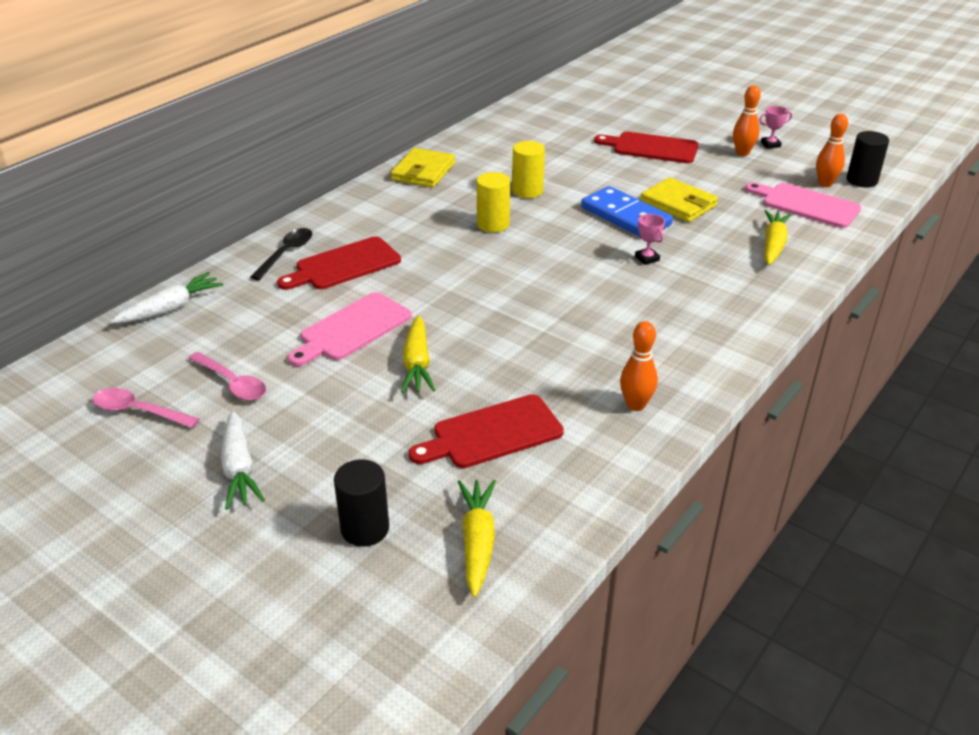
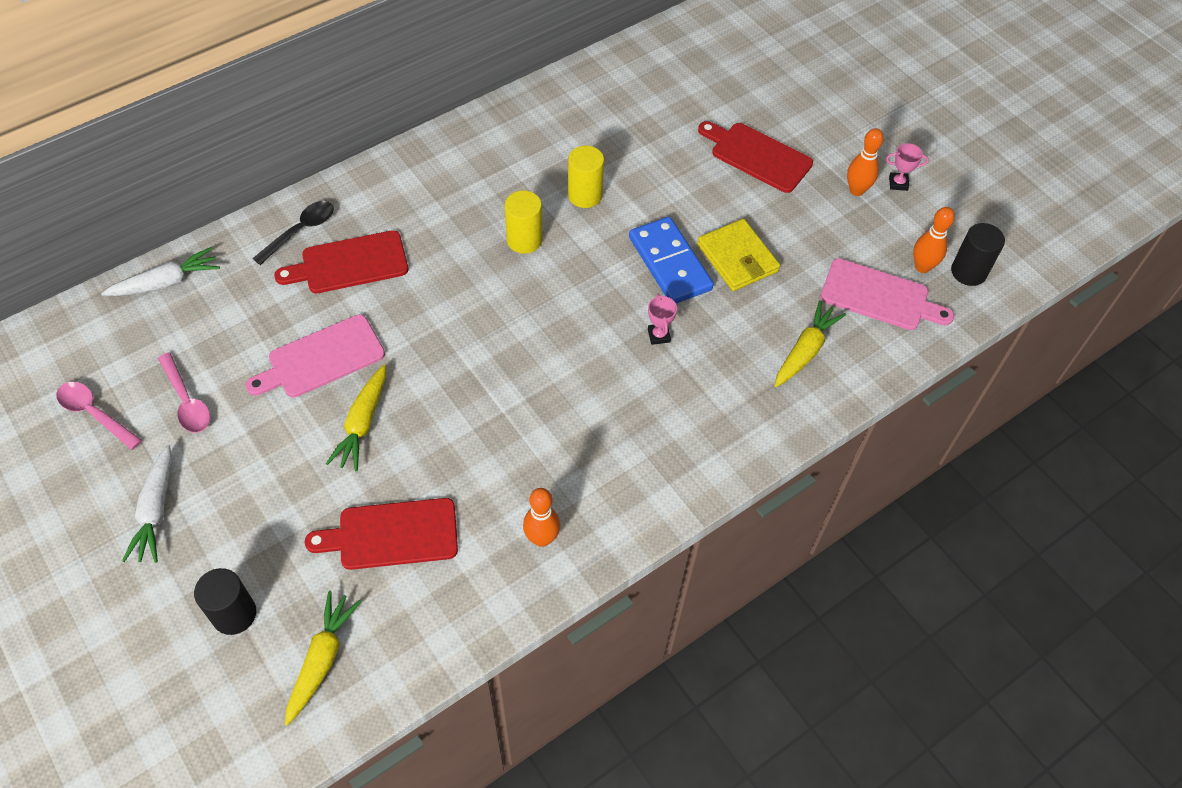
camera: 15 degrees right, 20 degrees up
(423, 172) = (489, 135): yellow wallet -> none
(806, 205) = (879, 296): pink cutting board -> pink cutting board turned 150 degrees clockwise

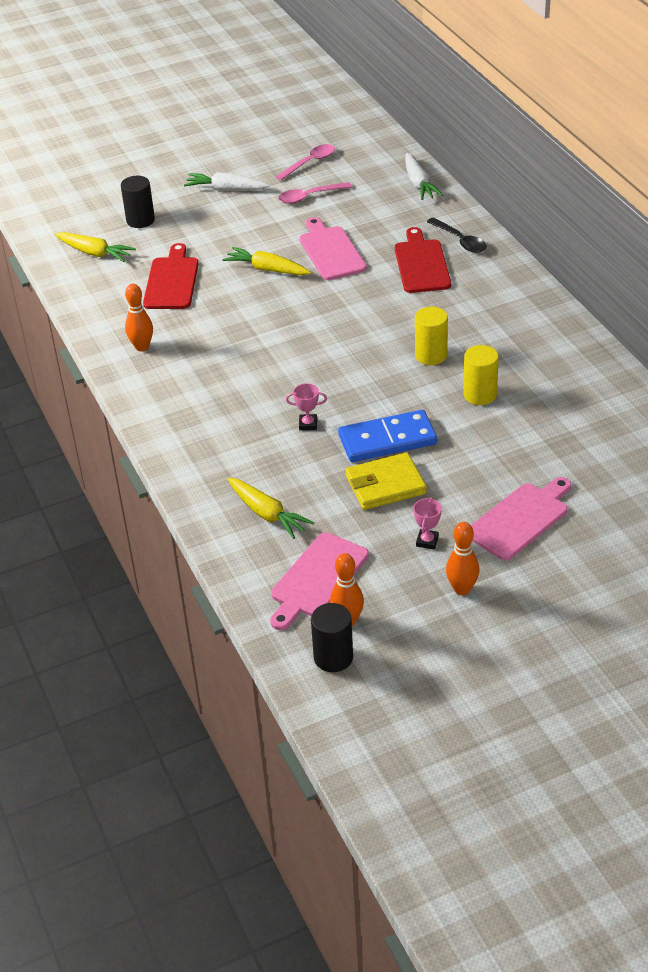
camera: 105 degrees right, 15 degrees down
(757, 156) = (520, 519): red cutting board -> pink cutting board
(898, 183) = (468, 626): pink trophy -> pink trophy (427, 541)

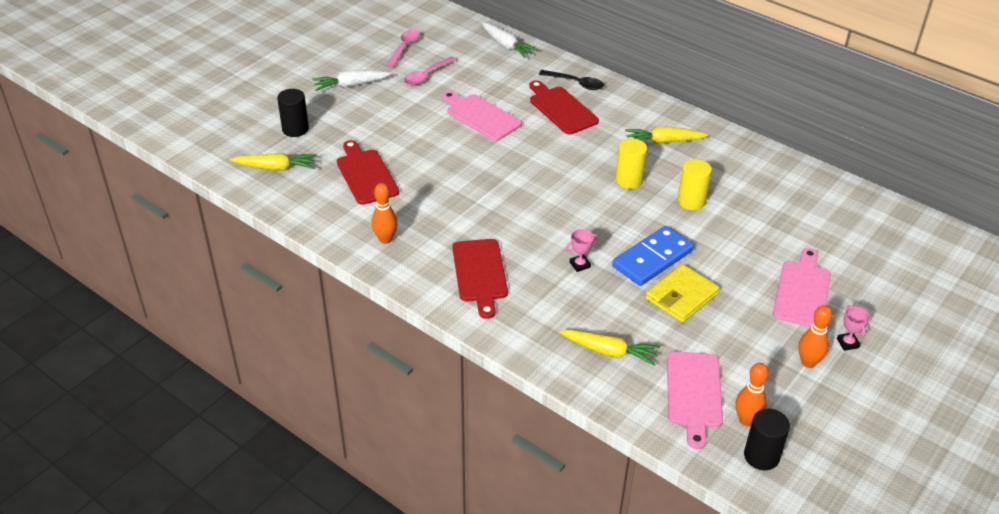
camera: 30 degrees left, 0 degrees up
(204, 404) = (480, 273): none -> red cutting board
(267, 269) = (440, 144): yellow carrot -> yellow carrot (664, 141)
(427, 541) = (751, 332): pink trophy -> pink trophy (847, 343)

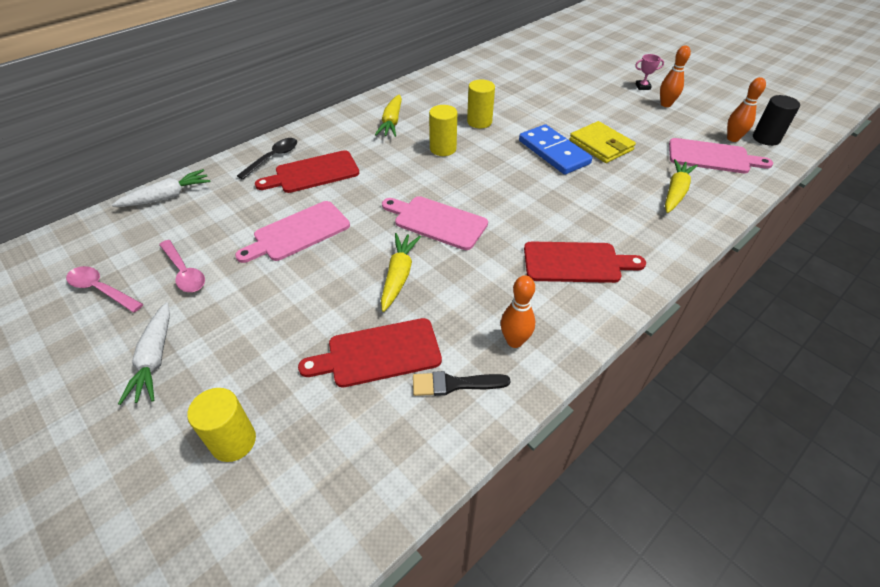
camera: 80 degrees left, 5 degrees up
(276, 168) = (327, 474): yellow carrot -> yellow carrot (399, 275)
(295, 129) = (233, 441): black cylinder -> yellow cylinder
(343, 212) = (454, 384): none -> black brush
(580, 265) = (562, 193): pink trophy -> none
(802, 291) = (590, 93): pink cutting board -> pink cutting board (437, 222)

